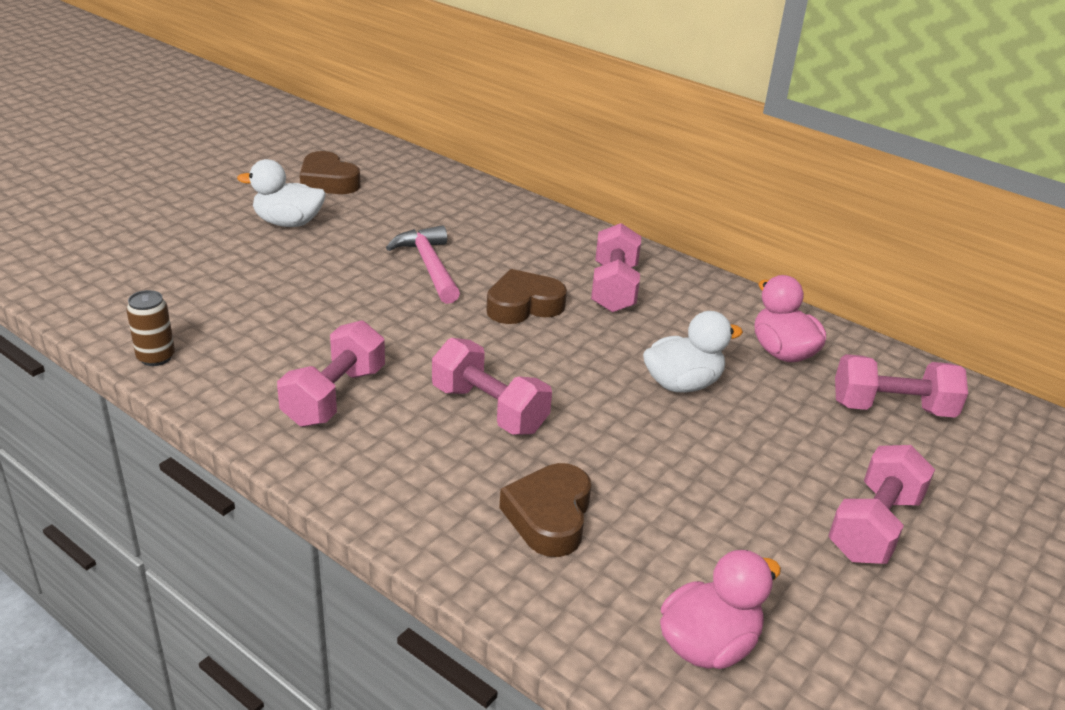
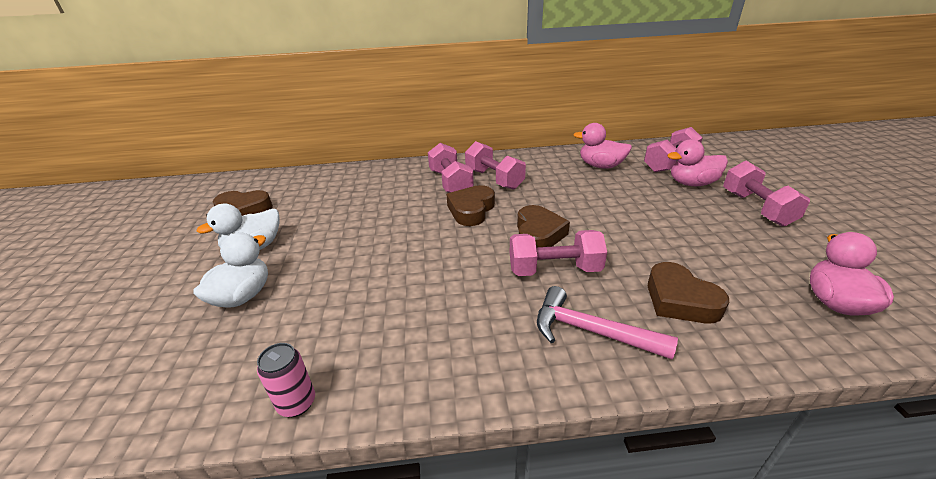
camera: 40 degrees left, 0 degrees up
(156, 357) = (297, 403): brown can -> pink can
(334, 396) = (469, 327): pink dumbbell -> pink dumbbell (450, 183)
(429, 266) = (388, 220): pink hammer -> pink hammer (591, 331)
(542, 371) = (538, 234): none -> brown heart
(682, 384) = (597, 200): white duck -> white duck (243, 296)
(858, 447) = (692, 183): none -> pink duck

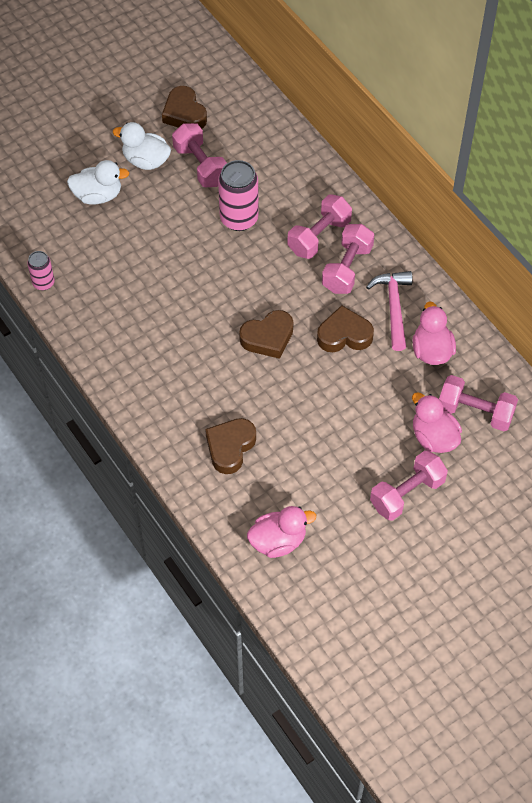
camera: 60 degrees right, 25 degrees up
(389, 214) = (239, 218): none -> pink can
(471, 210) = (279, 275): brown heart -> brown heart (344, 335)
(554, 270) = (225, 363): pink dumbbell -> pink dumbbell (200, 165)
(591, 331) = (170, 402): pink hammer -> pink hammer (393, 307)

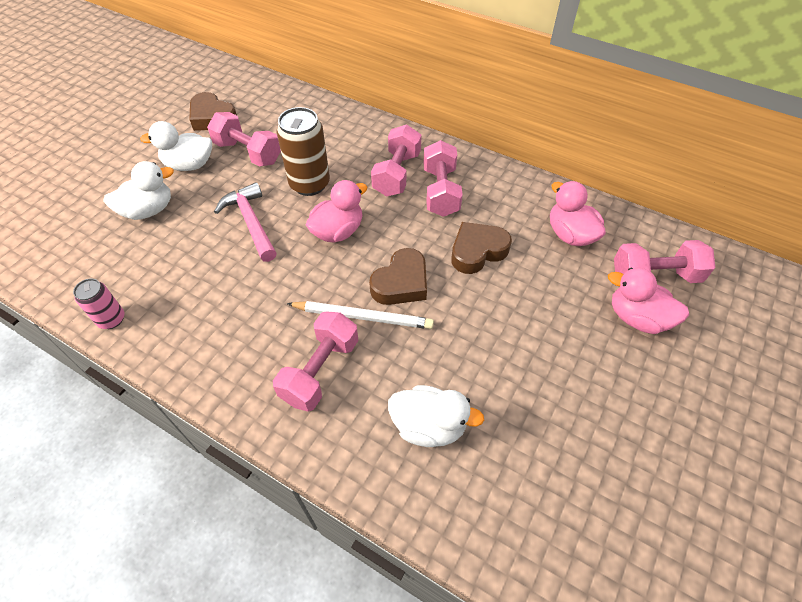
camera: 25 degrees left, 5 degrees down
(224, 352) = (363, 316): none -> white pencil
(230, 447) = (429, 426): brown heart -> white duck
(239, 218) = (309, 184): pink can -> brown can
(278, 541) = (560, 529): pink duck -> pink duck (338, 231)
(393, 307) = (507, 210): pink hammer -> pink hammer (251, 222)
(407, 493) = (658, 393): pink dumbbell -> pink dumbbell (320, 371)

